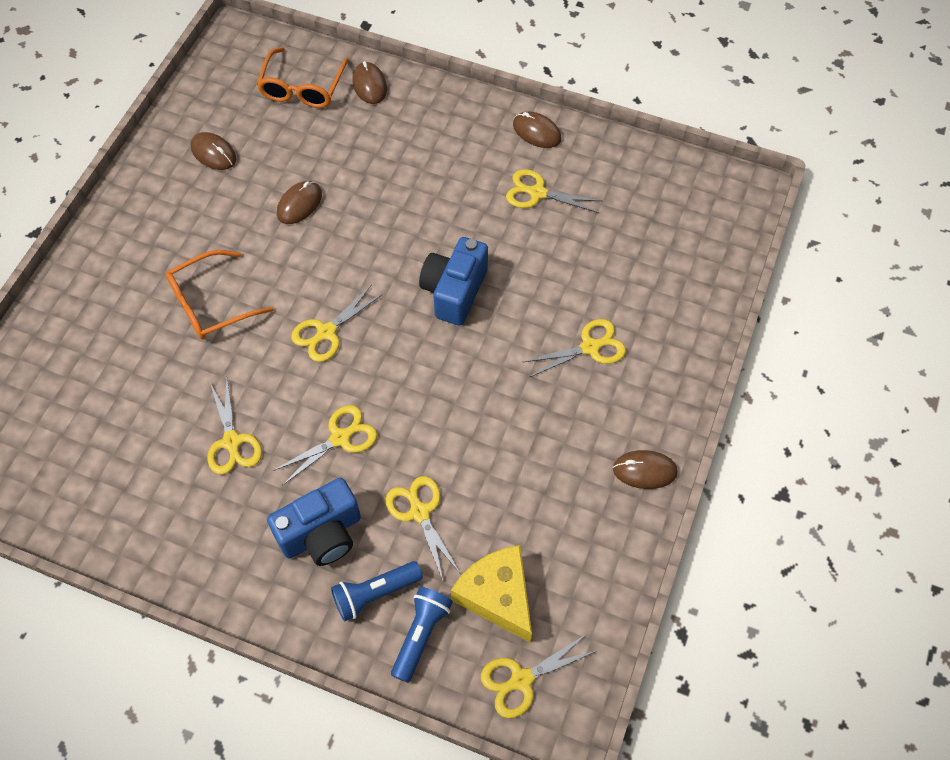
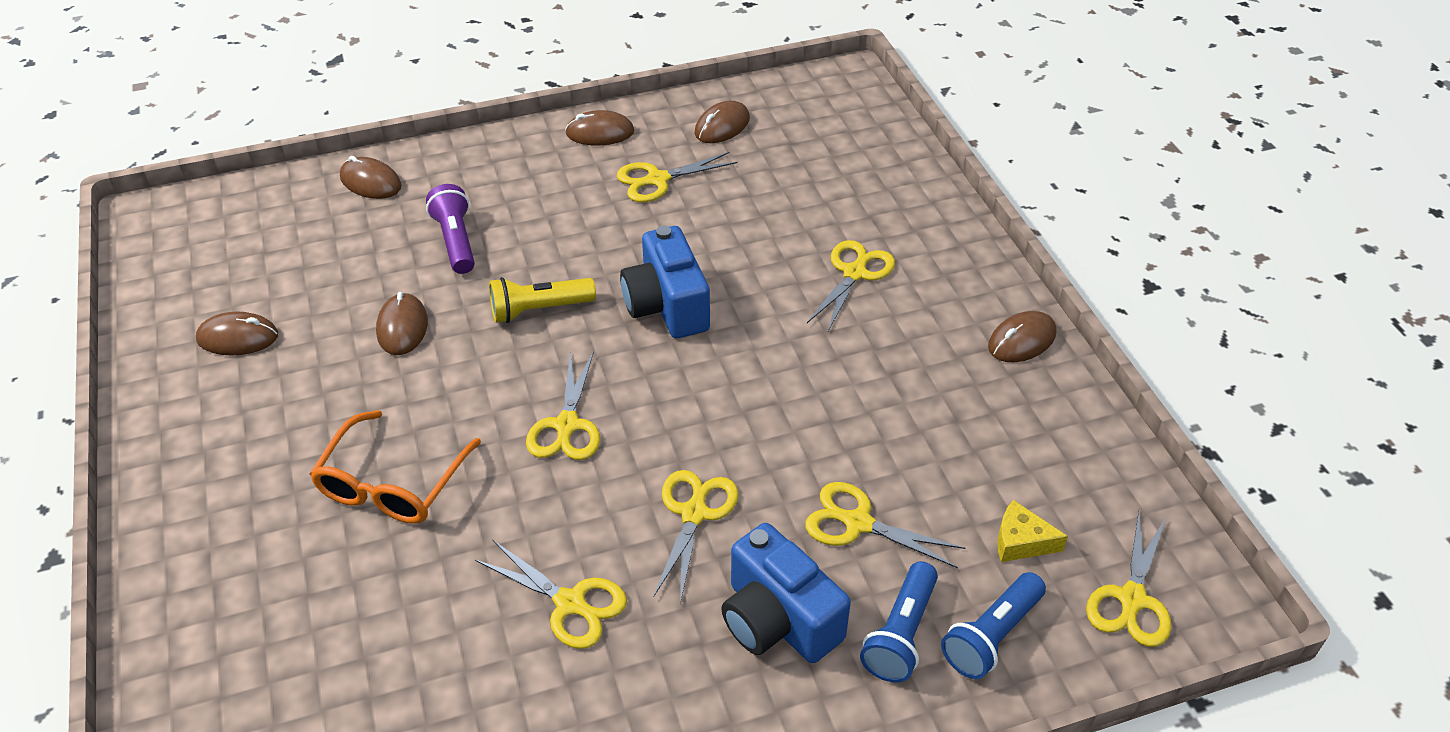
camera: 40 degrees left, 15 degrees down
(302, 87) = (290, 222): orange glasses -> none
(322, 534) = (778, 620): blue camera -> blue camera turned 120 degrees clockwise
(379, 161) = (456, 241): none -> purple flashlight
(381, 243) = (539, 310): none -> yellow flashlight
(421, 635) = (991, 636): blue flashlight -> blue flashlight turned 120 degrees counterclockwise
(497, 596) = (1021, 541): yellow cheese -> yellow cheese, size x0.53
(620, 176) = (722, 126): none -> brown mouse

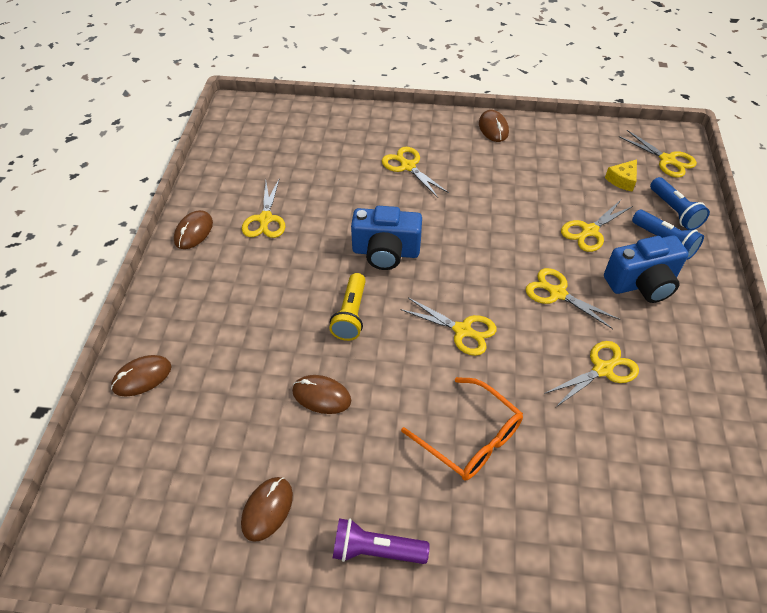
camera: 65 degrees left, 5 degrees up
(456, 241) = (250, 341): purple flashlight -> purple flashlight (376, 550)
(722, 126) = (236, 173): brown mouse -> none

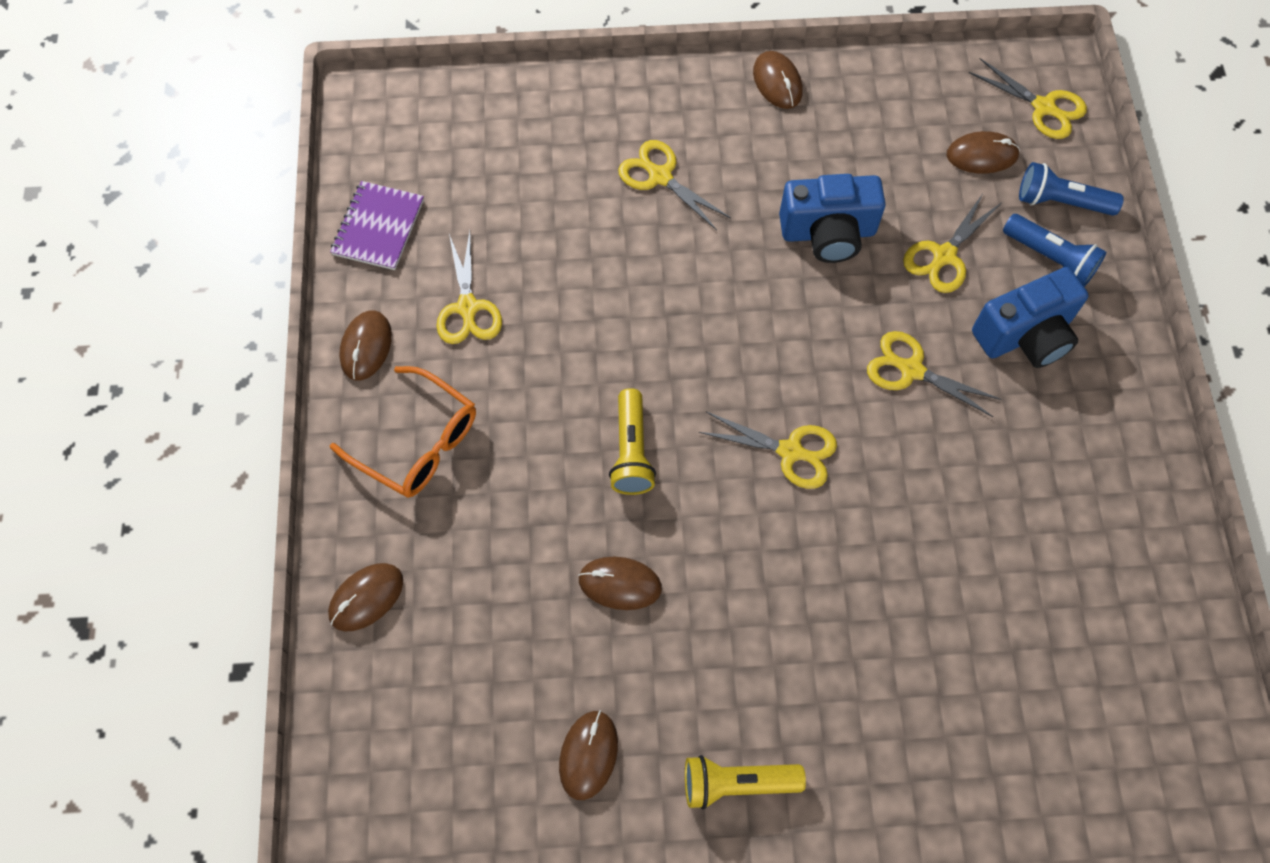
camera: 10 degrees left, 15 degrees up
(223, 171) = (378, 227): none -> purple notebook
(376, 550) = (736, 783): purple flashlight -> yellow flashlight
(386, 252) = (658, 338): blue camera -> blue camera (828, 233)
(470, 438) = (827, 611): orange glasses -> orange glasses (417, 442)
(603, 369) = (985, 480): yellow scissors -> none
(622, 180) = (982, 155): yellow cheese -> brown mouse
(674, 211) = (1061, 202): blue flashlight -> blue flashlight turned 135 degrees clockwise

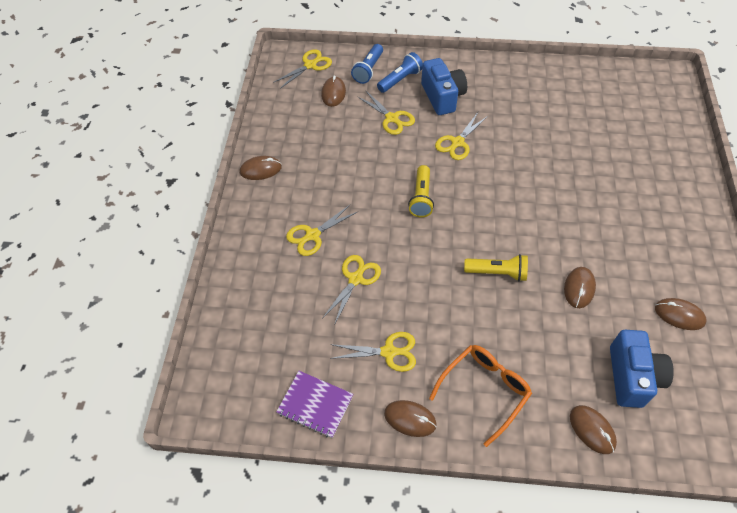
camera: 80 degrees left, 10 degrees down
(736, 783) = (686, 249): yellow flashlight -> yellow flashlight (421, 198)
(791, 451) = (501, 199): yellow scissors -> yellow scissors (356, 279)
(828, 233) = (368, 163): blue camera -> blue camera (632, 377)

